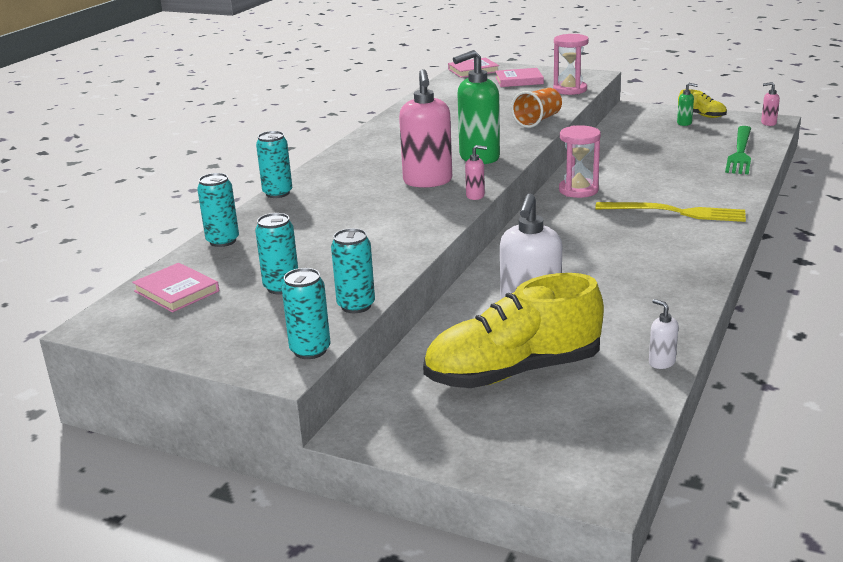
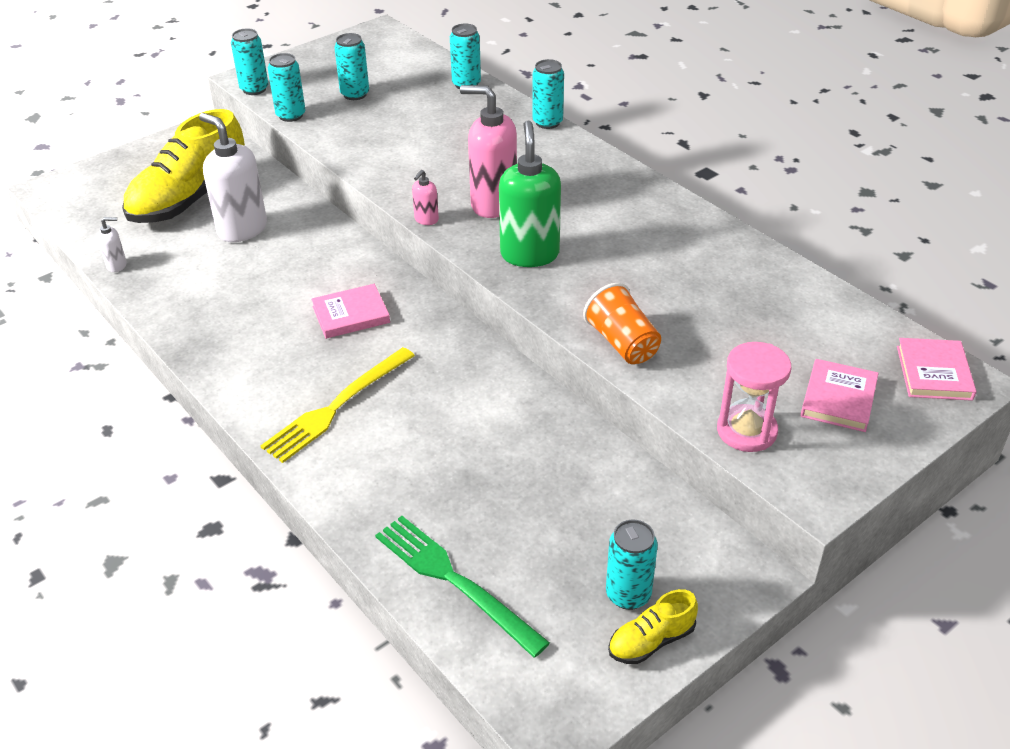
camera: 115 degrees right, 15 degrees up
(176, 291) = (397, 58): pink book -> pink book (351, 314)
(513, 372) = (190, 199): yellow shoe -> yellow shoe turned 150 degrees counterclockwise
(578, 190) = (467, 362): pink hourglass -> none
(684, 123) = (628, 594): green soap dispenser -> turquoise can
(768, 123) = (547, 708): pink soap dispenser -> none

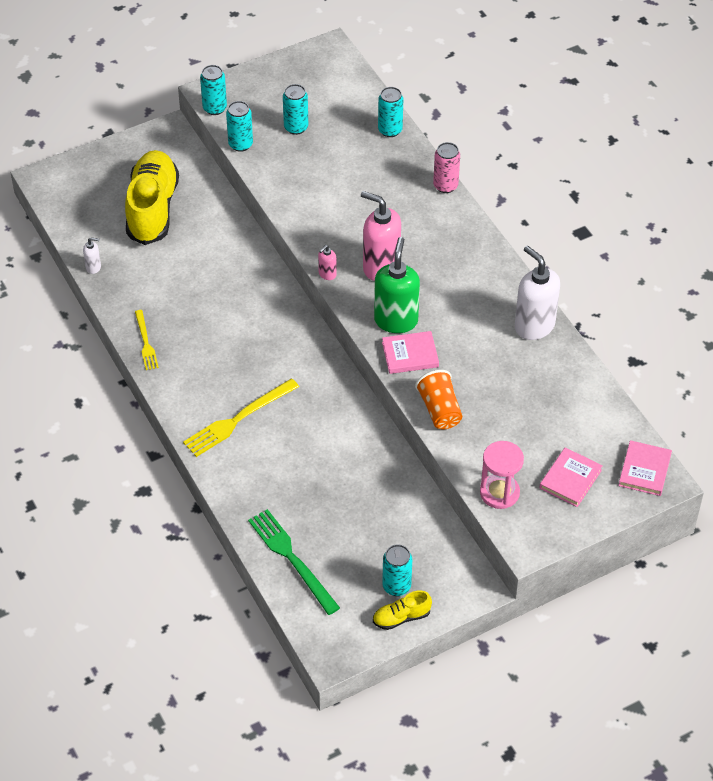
camera: 10 degrees right, 10 degrees up
(190, 199) = (152, 208): yellow shoe -> yellow shoe turned 135 degrees clockwise
(194, 336) = (145, 342): none -> yellow fork
(242, 229) = (189, 246): white soap dispenser -> white soap dispenser (534, 326)
(351, 314) = (260, 342): pink book -> pink book (410, 355)
(547, 122) = (445, 186): turquoise can -> pink can

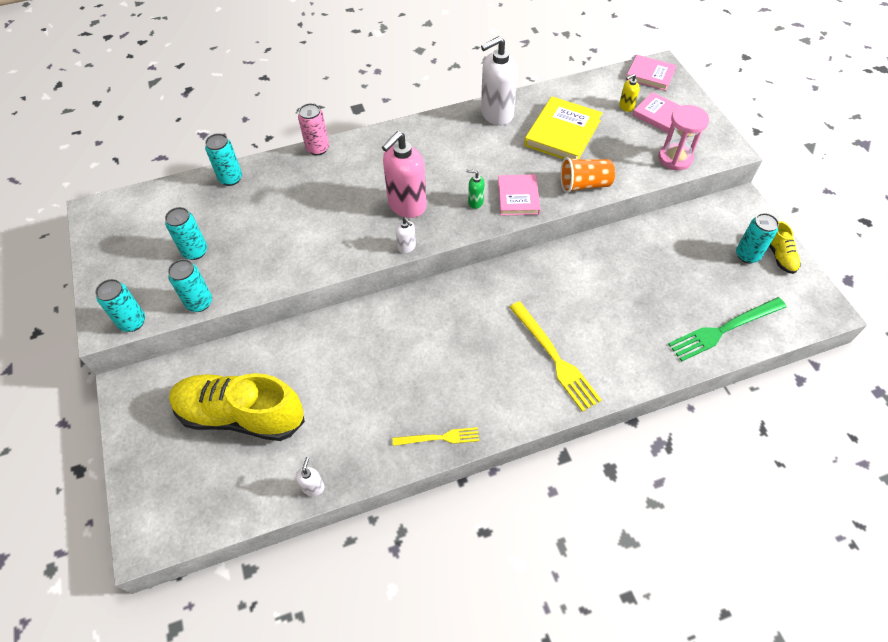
camera: 80 degrees left, 5 degrees up
(327, 274) = (407, 247): pink soap dispenser -> white soap dispenser
(396, 320) = (475, 202): green soap dispenser -> green soap dispenser, size x0.45
(517, 387) = (562, 133): none -> yellow book
(577, 446) = (626, 107): none -> yellow soap dispenser

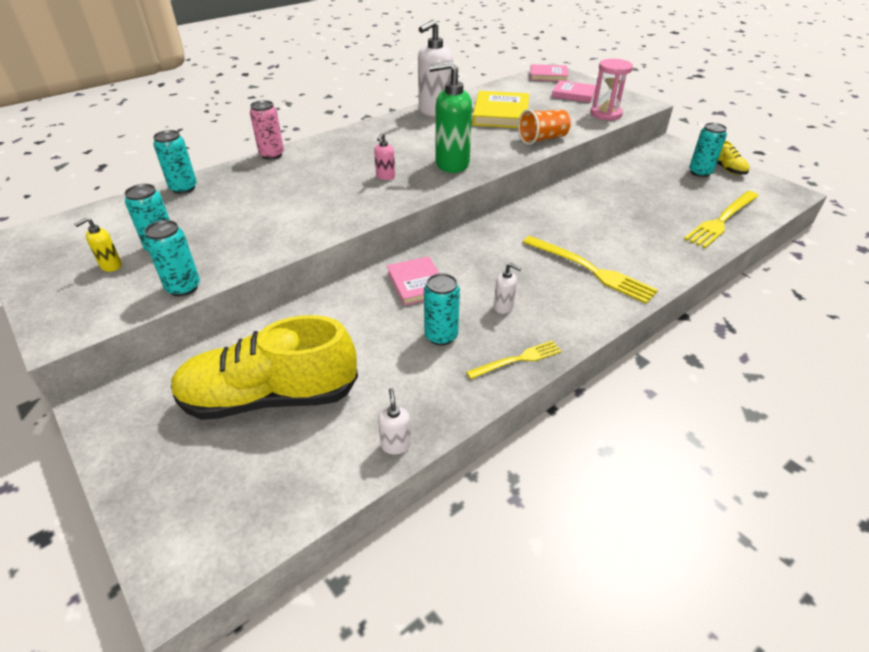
camera: 20 degrees left, 15 degrees down
(132, 322) = (98, 322): turquoise can -> turquoise can (441, 336)
(406, 205) = (385, 177): pink soap dispenser -> pink soap dispenser, size x0.45
(407, 247) = (403, 203): white soap dispenser -> white soap dispenser (504, 307)
(475, 202) = (451, 164): green soap dispenser -> green soap dispenser, size x2.22
(518, 197) = (489, 155): pink book -> pink book (417, 283)
(626, 107) = (542, 93): yellow soap dispenser -> yellow soap dispenser (111, 266)
(724, 329) = (722, 220): green fork -> yellow fork

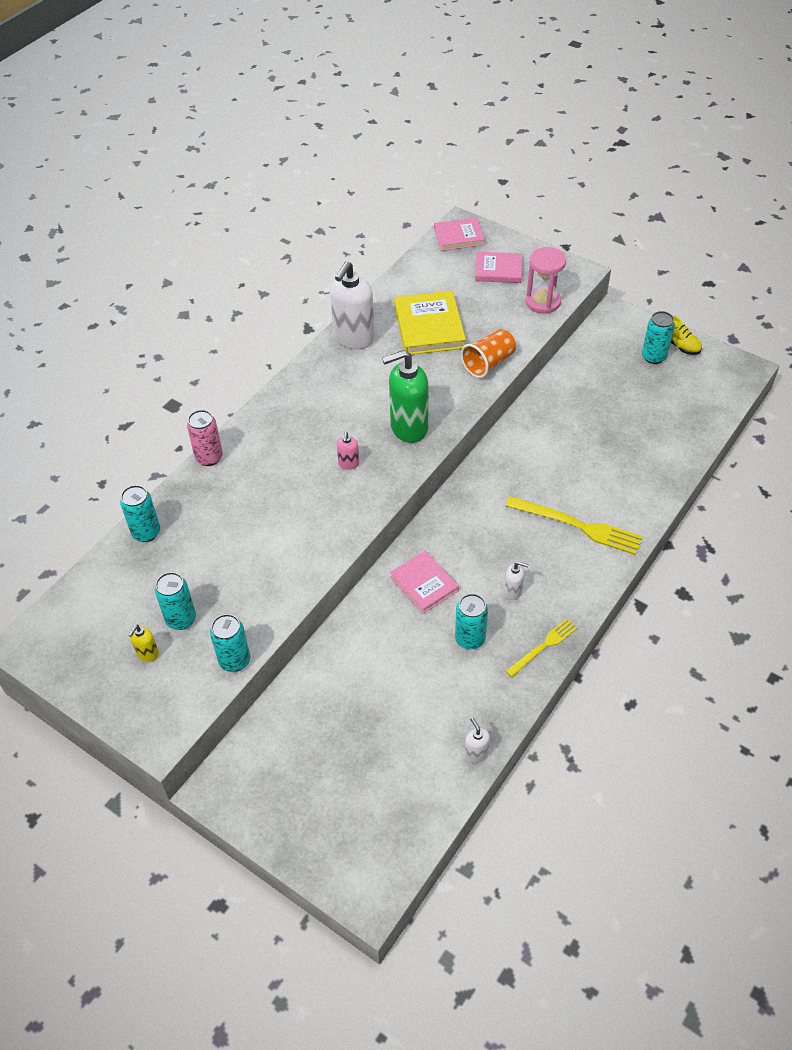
camera: 15 degrees left, 10 degrees up
(269, 397) = (353, 740): yellow shoe -> none
(722, 220) = (685, 427): yellow fork -> none

